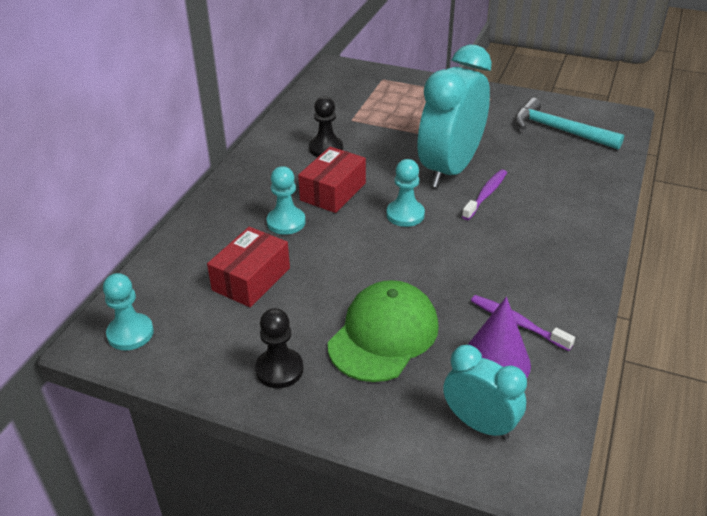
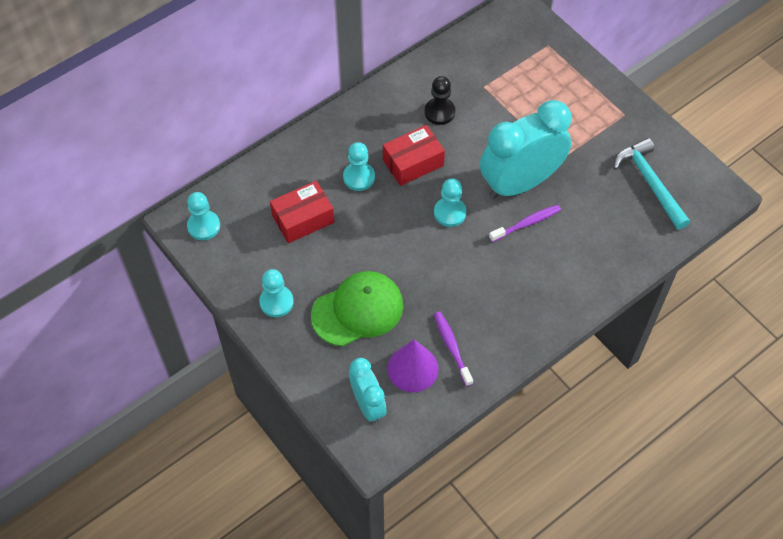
camera: 30 degrees right, 20 degrees up
(279, 369) = (276, 302): black pawn -> turquoise pawn

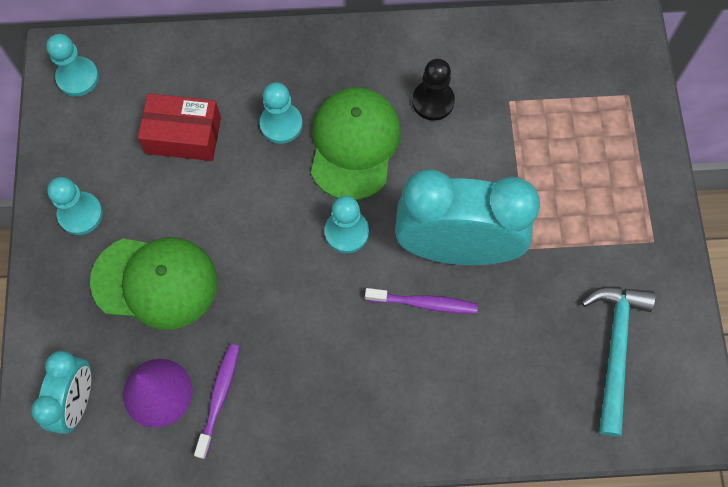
camera: 35 degrees right, 10 degrees up
(413, 163) = (354, 144): red box -> green cap

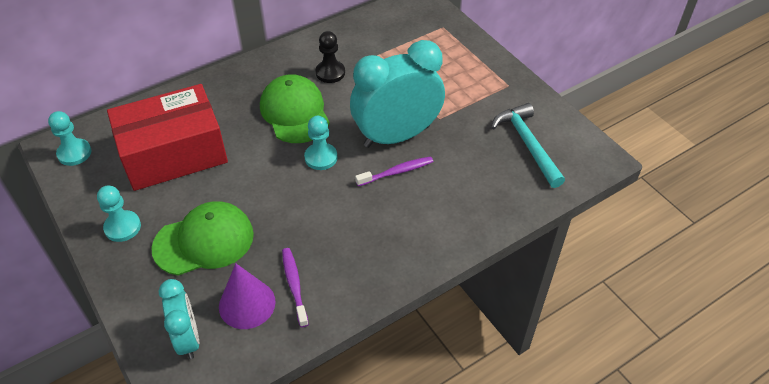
camera: 30 degrees left, 20 degrees down
(183, 135) = (174, 153): red box -> red box, size x1.80
(281, 124) = (239, 121): turquoise pawn -> none

